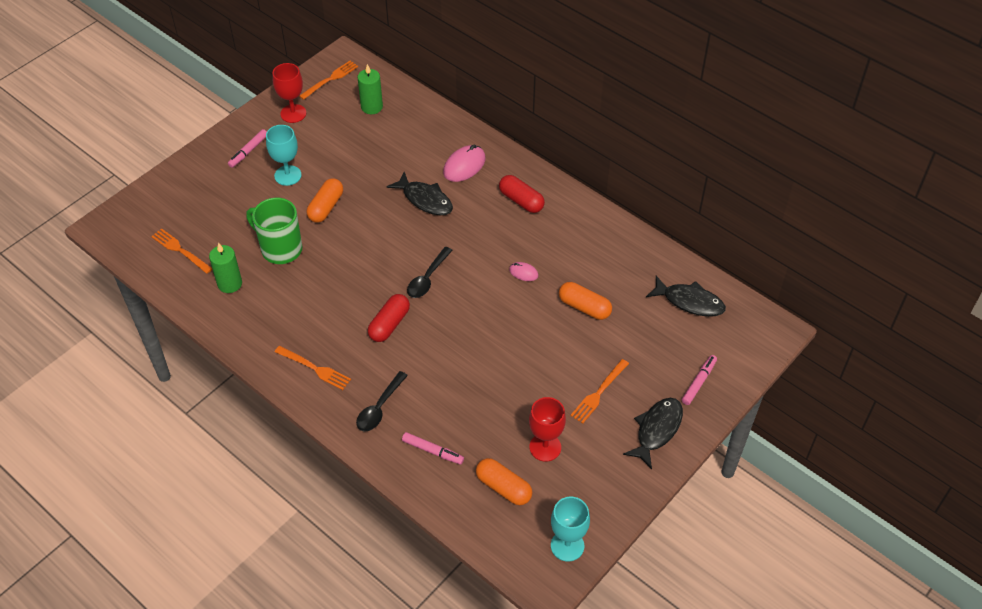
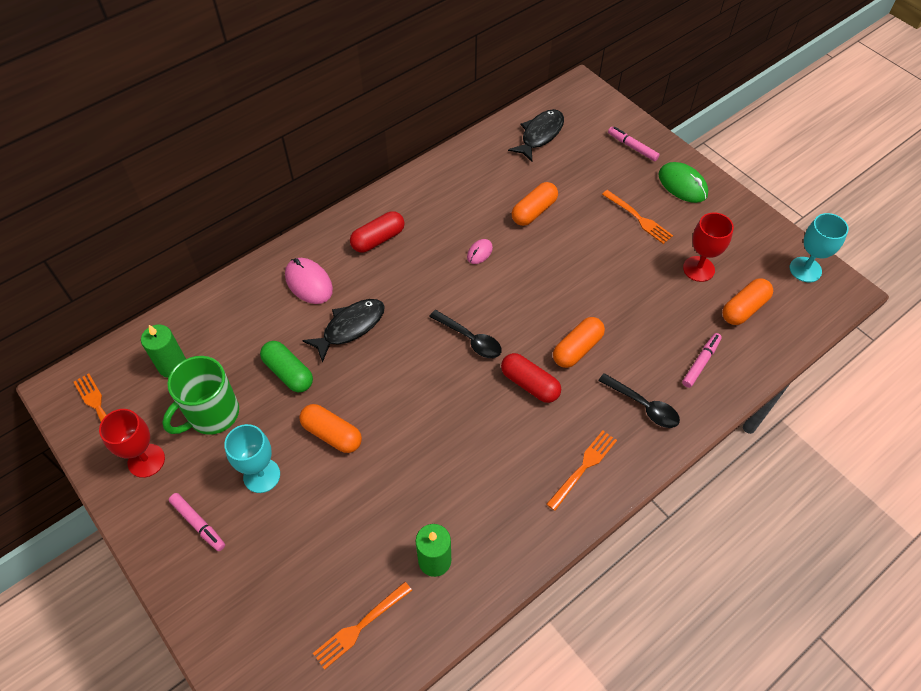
camera: 80 degrees left, 5 degrees up
(280, 249) = (389, 493): green mug -> green mug (212, 414)
(376, 171) = (288, 372): none -> green capsule
(431, 355) = (577, 349): none -> orange capsule
(657, 430) = (682, 185): black fish -> green mouse

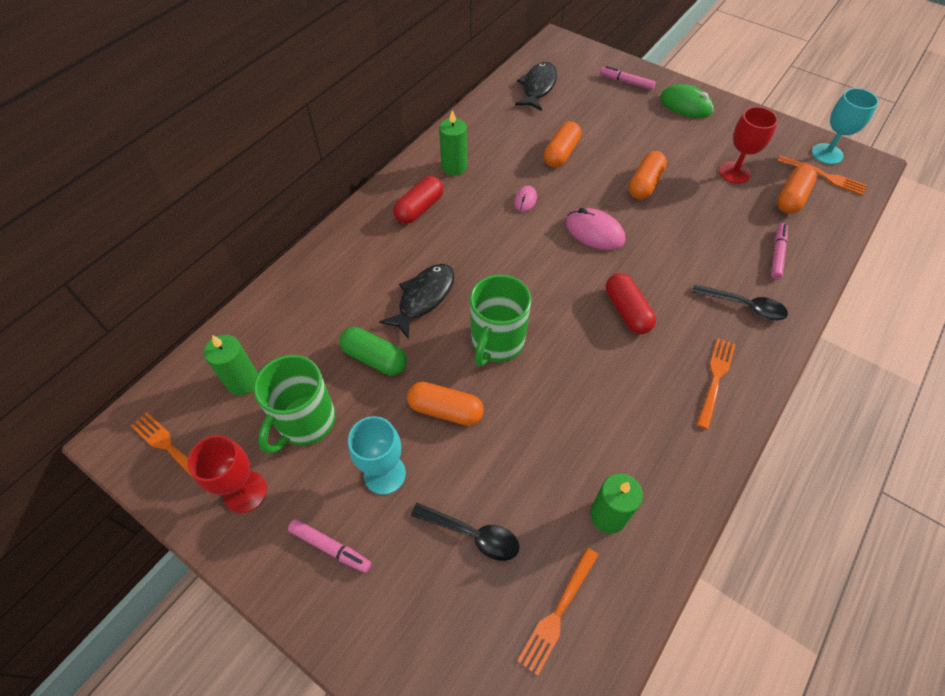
camera: 15 degrees left, 0 degrees up
(309, 283) = (363, 264): pink mouse -> pink mouse (594, 232)
(399, 385) = (497, 343): none -> green mug
(426, 203) = (454, 167): none -> green candle
(470, 339) = (550, 282): black spoon -> black spoon (472, 534)
(530, 384) = (627, 311): red capsule -> red capsule turned 45 degrees clockwise
(577, 349) = (657, 267): orange capsule -> orange capsule (645, 184)
(639, 218) = (660, 140): orange fork -> orange fork (824, 176)

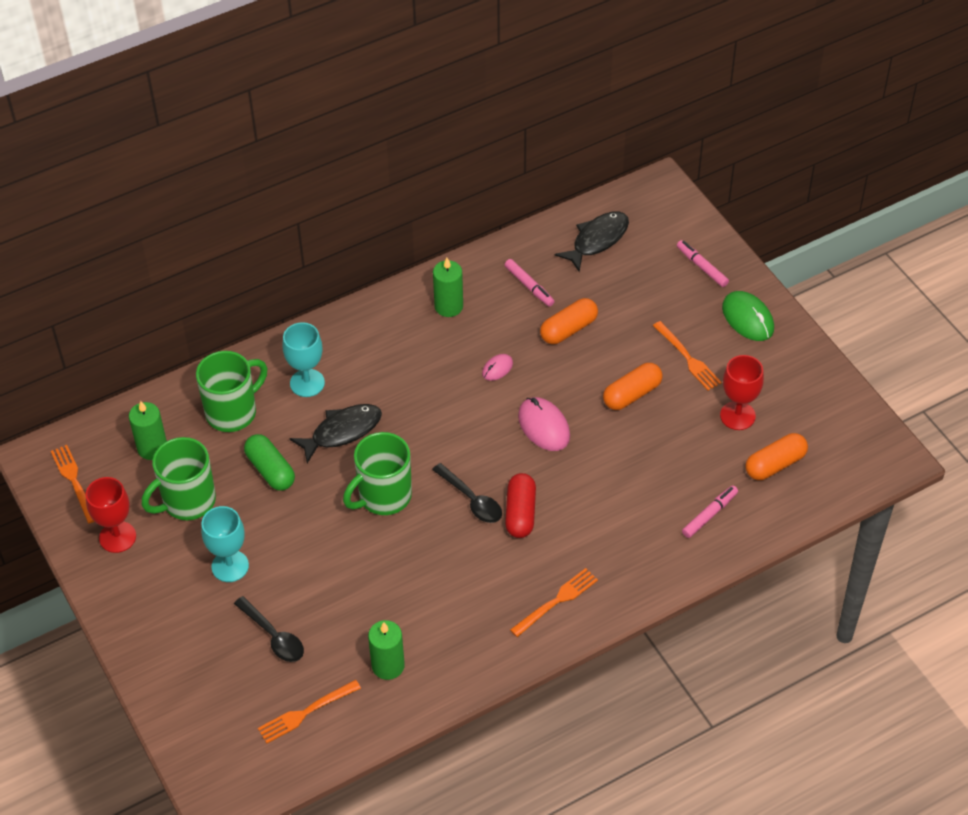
camera: 25 degrees right, 5 degrees down
(309, 317) = (233, 412): none -> green mug
(330, 547) = (162, 602): pink marker -> pink marker (529, 286)
(419, 208) = (388, 340): red capsule -> none
(445, 410) = (306, 536): orange capsule -> none
(744, 306) = (635, 550): black spoon -> black spoon (472, 500)
(824, 176) = (833, 454): orange fork -> orange fork (688, 358)
(827, 154) = (858, 431): turquoise goblet -> turquoise goblet (307, 383)

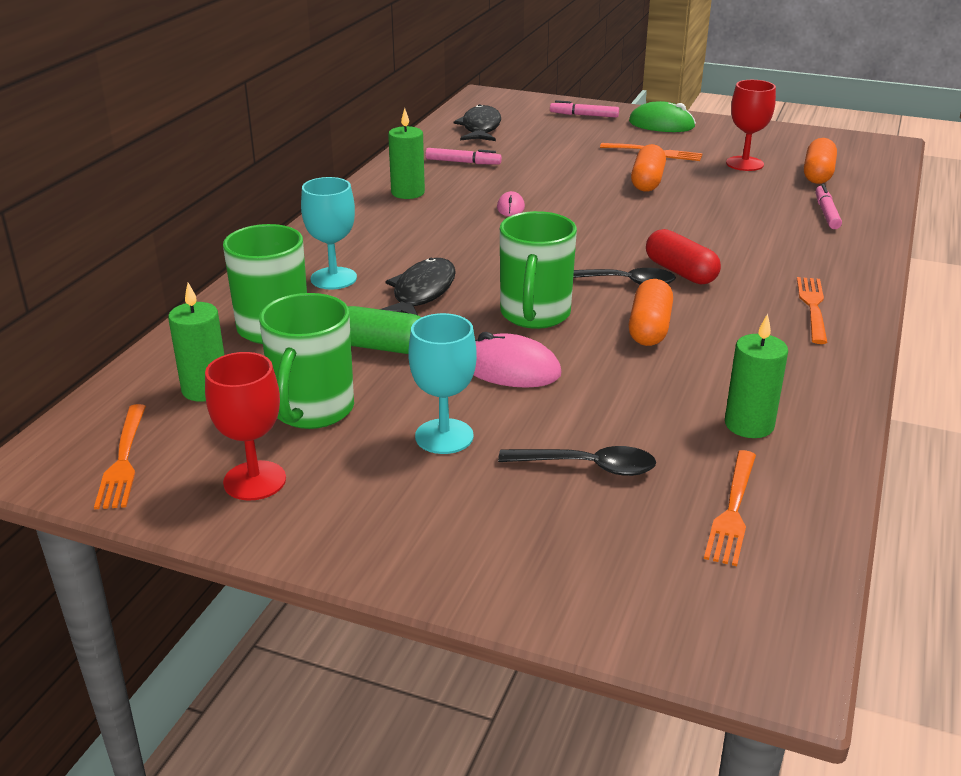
camera: 40 degrees left, 20 degrees down
(74, 481) = (123, 460): orange fork -> orange fork turned 120 degrees counterclockwise
(544, 426) = (608, 221): pink mouse -> pink mouse (510, 369)
(568, 329) = (535, 170): orange capsule -> orange capsule (649, 328)

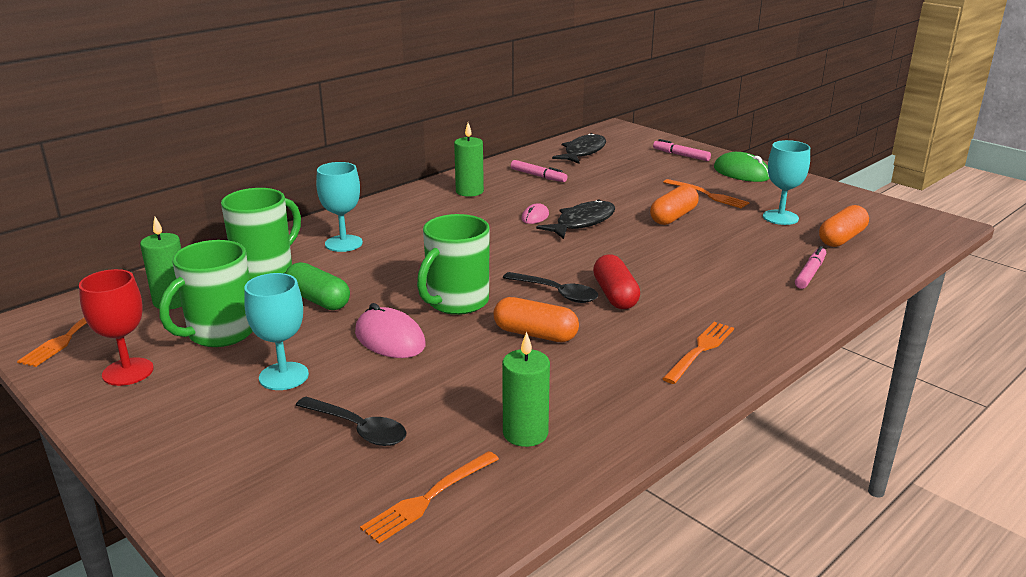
camera: 25 degrees right, 5 degrees down
(422, 293) = (392, 267): black fish -> black fish (582, 222)
(649, 328) = (535, 334): orange capsule -> orange capsule turned 75 degrees clockwise
(744, 164) = (780, 217): red goblet -> turquoise goblet

